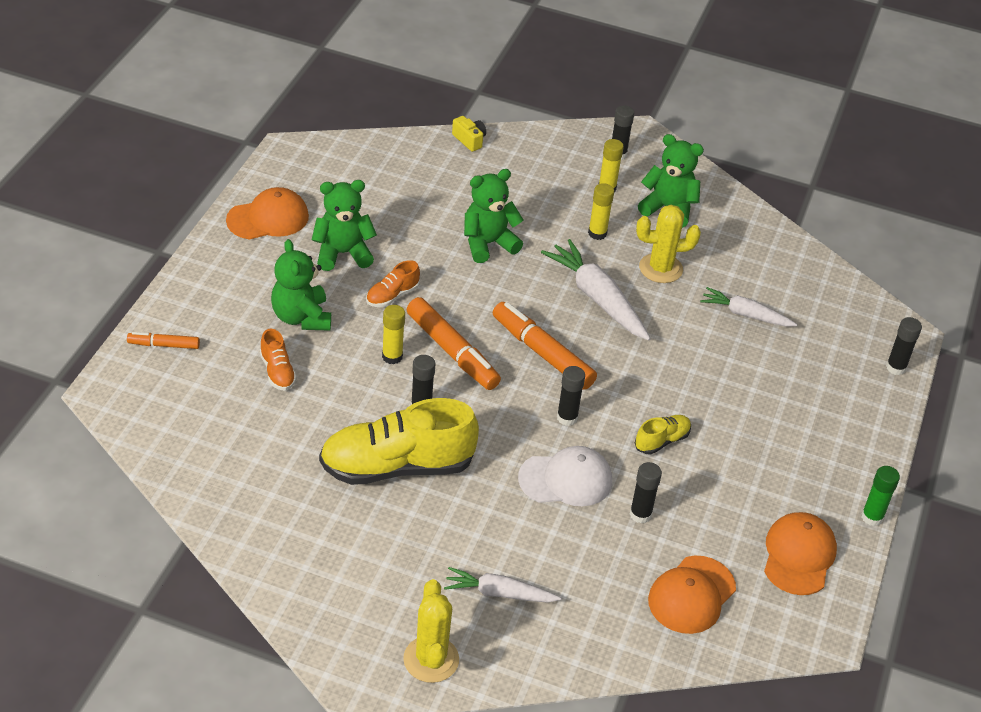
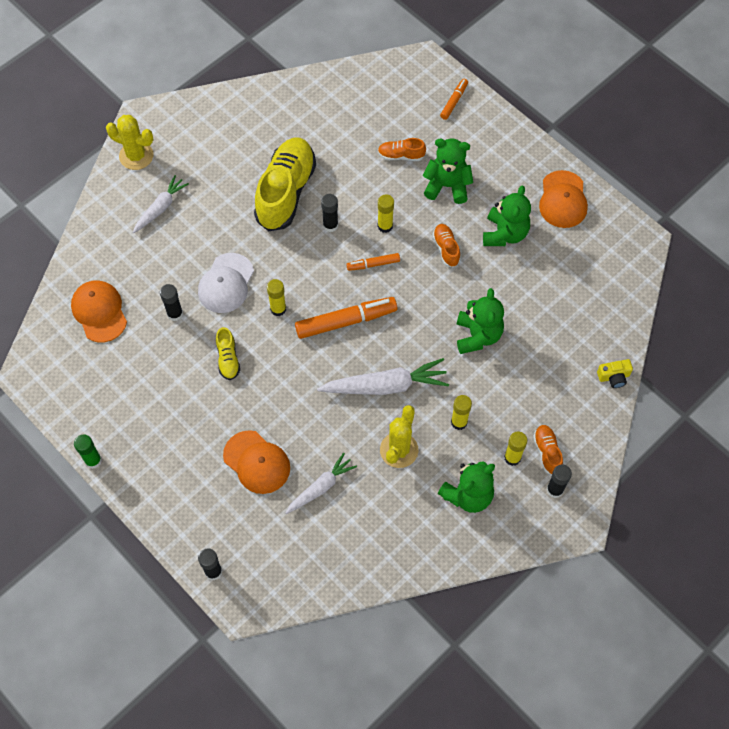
camera: 120 degrees right, 20 degrees up
(452, 352) = (373, 264): orange marker -> orange marker, size x0.53
(567, 418) = (278, 309): black glue stick -> yellow glue stick
(583, 167) = (547, 452): none -> orange shoe
(798, 556) = (91, 393): orange cap -> orange cap (257, 462)

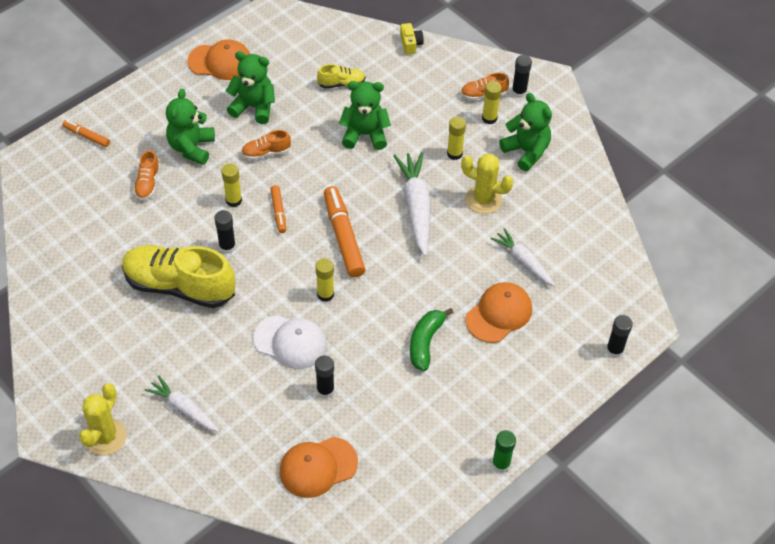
camera: 90 degrees left, 10 degrees down
(224, 396) = (425, 342): none -> green banana
(228, 359) = (382, 339): yellow shoe -> yellow shoe (341, 84)

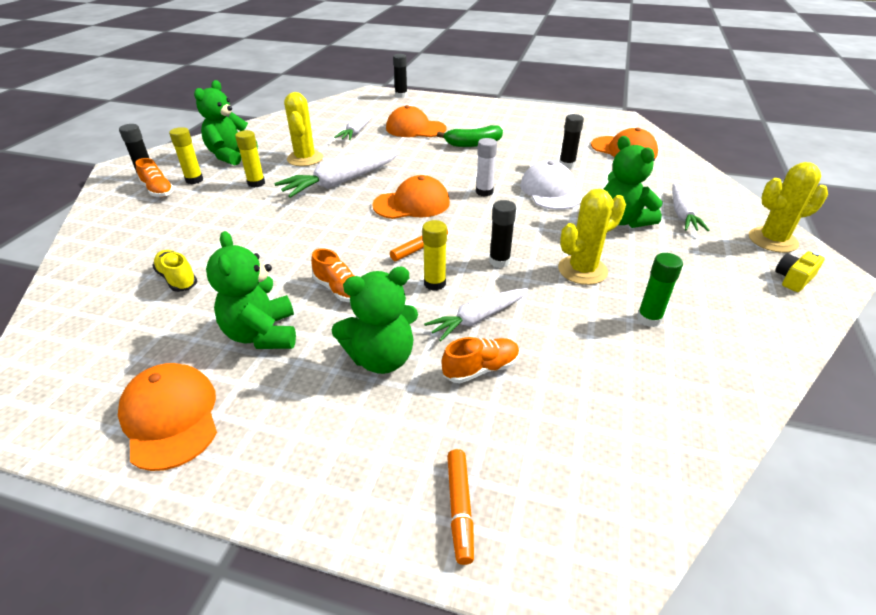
camera: 120 degrees left, 15 degrees down
(179, 286) = (582, 270): yellow shoe -> yellow cactus
(184, 204) = (478, 318): none -> white carrot
(325, 294) = (484, 192): yellow glue stick -> white glue stick
(343, 236) = (412, 204): orange marker -> orange cap
(365, 134) = (261, 235): green teddy bear -> green teddy bear (622, 220)
(410, 44) = (78, 254): yellow camera -> yellow camera (793, 279)
(501, 464) = (526, 105): green glue stick -> green glue stick (649, 319)

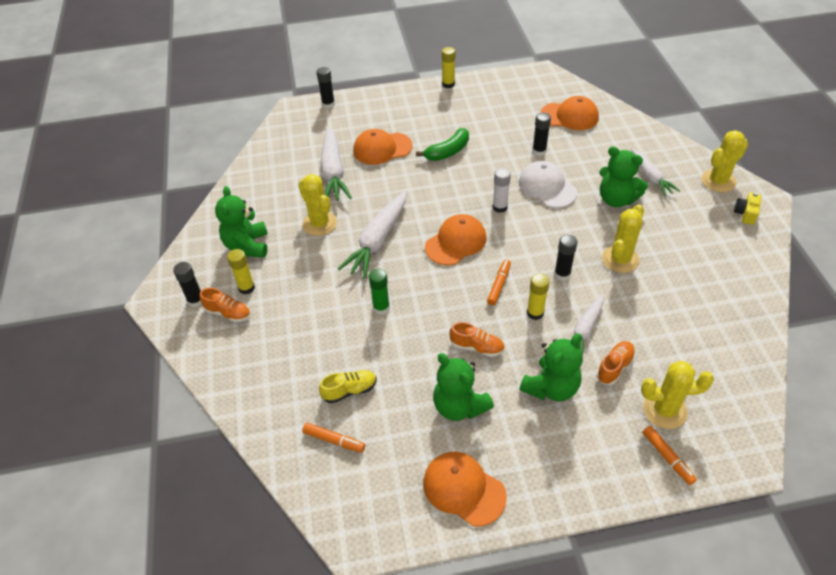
camera: 25 degrees left, 10 degrees up
(111, 313) = (334, 440): none -> orange marker
(177, 279) = (349, 390): yellow shoe -> yellow shoe turned 135 degrees clockwise
(256, 183) = (307, 270): yellow glue stick -> yellow glue stick (448, 84)
(357, 132) = (333, 171): white carrot -> white carrot, size x1.59
(507, 445) = (664, 410): none -> yellow cactus
(649, 319) = (683, 284): green glue stick -> green glue stick (381, 308)

